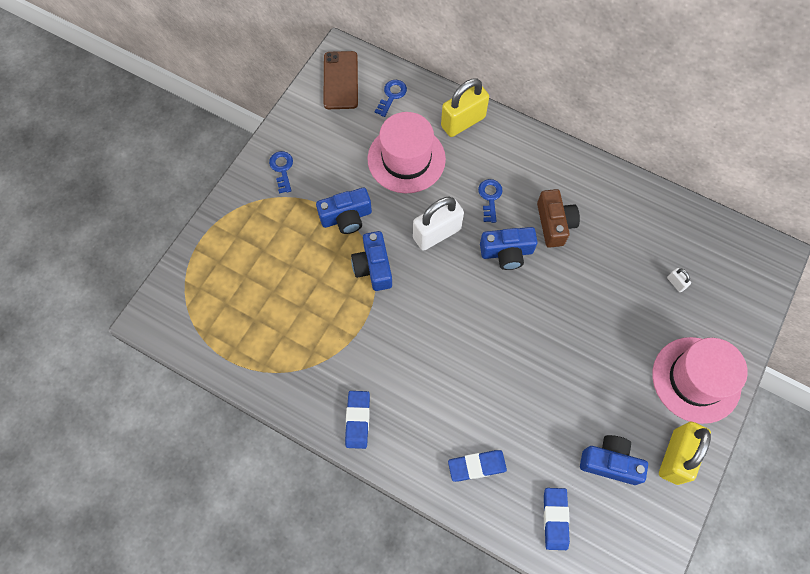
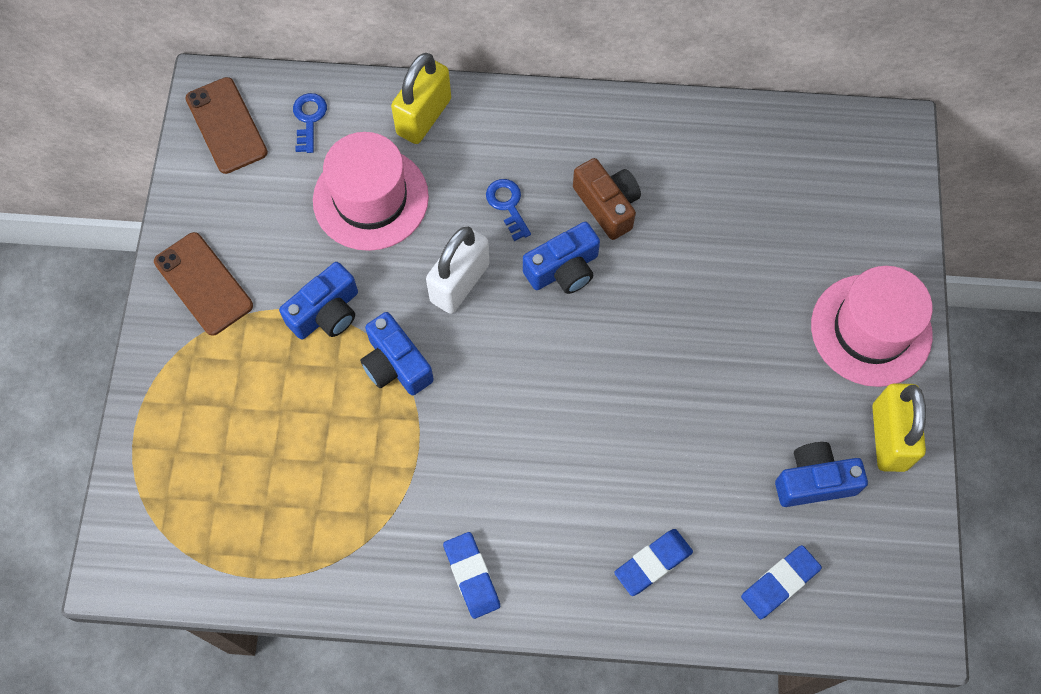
camera: 25 degrees left, 0 degrees up
(282, 169) = (203, 283): blue key -> brown phone
(555, 519) = (779, 583): blue eraser -> blue eraser turned 75 degrees clockwise
(675, 283) = (793, 218): white padlock -> none

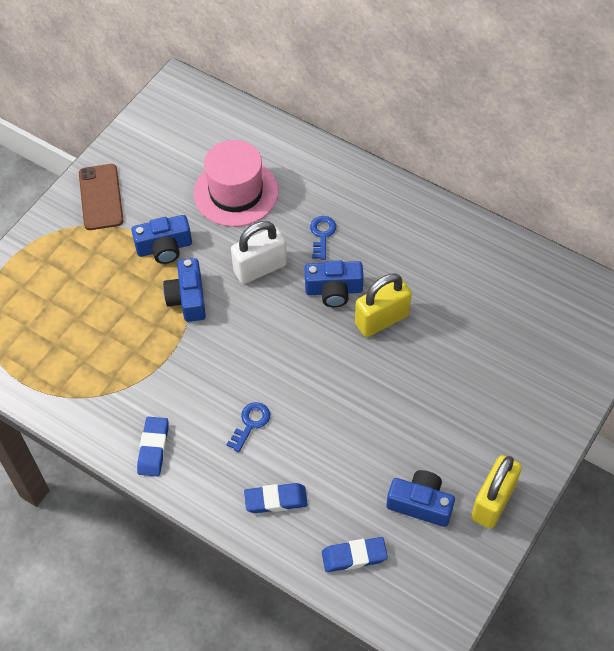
camera: 30 degrees right, 10 degrees down
(226, 125) = (174, 111): brown phone -> none
(309, 119) = (227, 128): blue key -> blue key (250, 423)
(424, 116) = (302, 157): yellow padlock -> yellow padlock (382, 319)
(607, 205) = (389, 264): brown camera -> none
(871, 330) = (525, 426): pink hat -> none

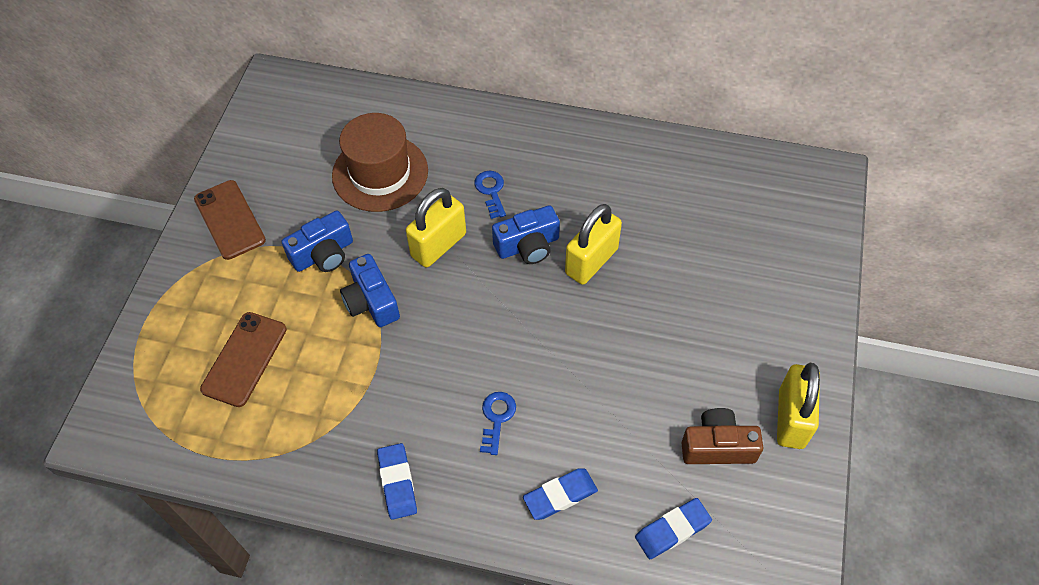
camera: 20 degrees left, 0 degrees up
(72, 314) = (244, 359): none -> brown phone
(236, 192) = (380, 173): pink hat -> brown hat
(260, 268) = (439, 245): white padlock -> yellow padlock
(420, 504) = (717, 446): blue camera -> brown camera

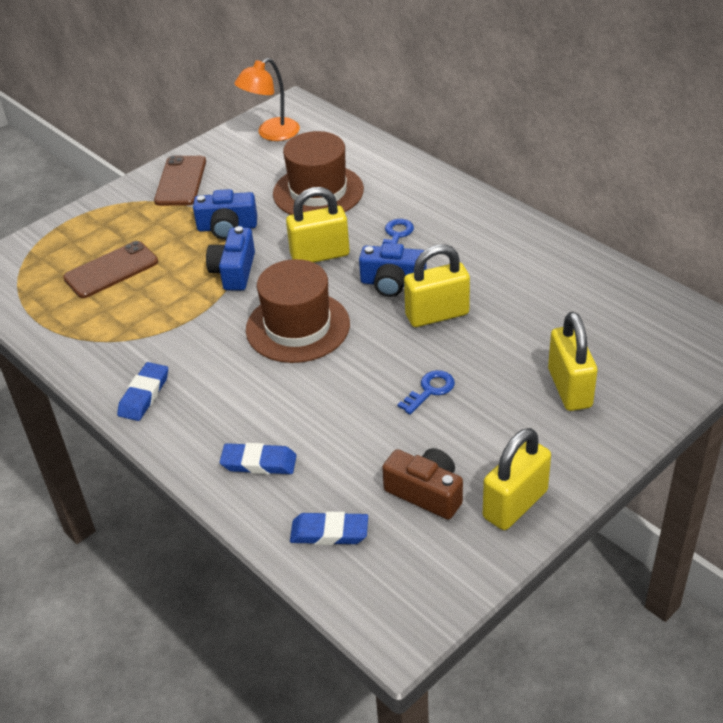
camera: 35 degrees right, 15 degrees down
(278, 123) = (271, 134): none -> orange lamp
(480, 334) = (297, 327): none -> brown hat
(497, 418) = (258, 388): blue key -> blue key (430, 390)
(750, 283) = (569, 388): none -> yellow padlock

